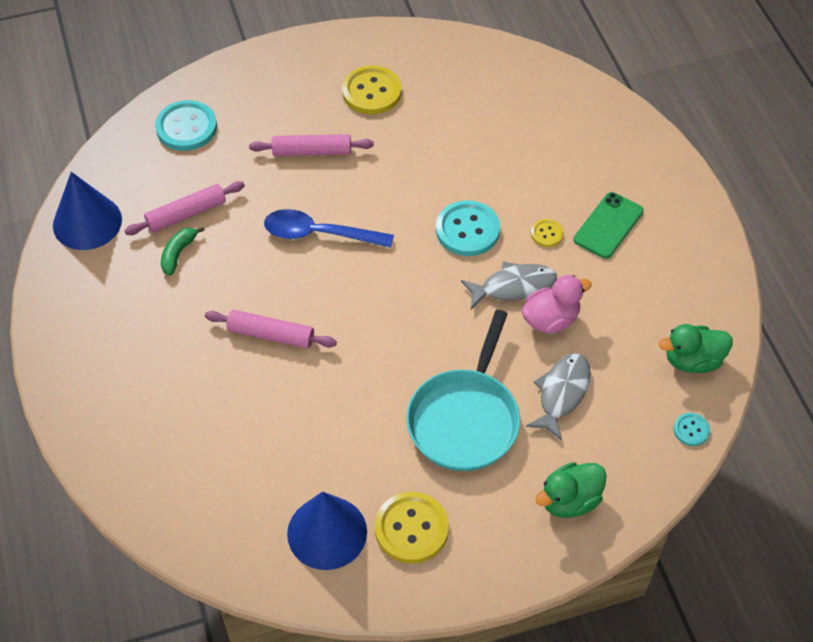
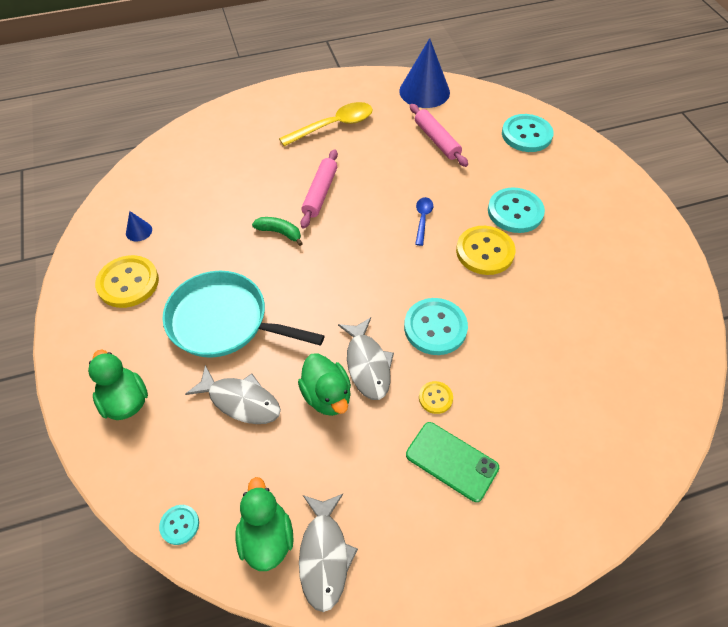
camera: 90 degrees right, 0 degrees up
(145, 324) = (333, 126): none -> yellow spoon
(178, 253) = (398, 138): green banana -> green banana (280, 232)
(312, 151) = (515, 212): pink rolling pin -> turquoise button
(319, 234) = (422, 219): blue spoon -> blue spoon, size x0.54
(327, 532) = (139, 231): blue cone -> blue cone, size x0.43
(371, 92) = (598, 252): yellow button -> yellow button (485, 252)
(551, 320) = (327, 396): pink duck -> green duck
(702, 317) = (324, 556): none -> grey fish

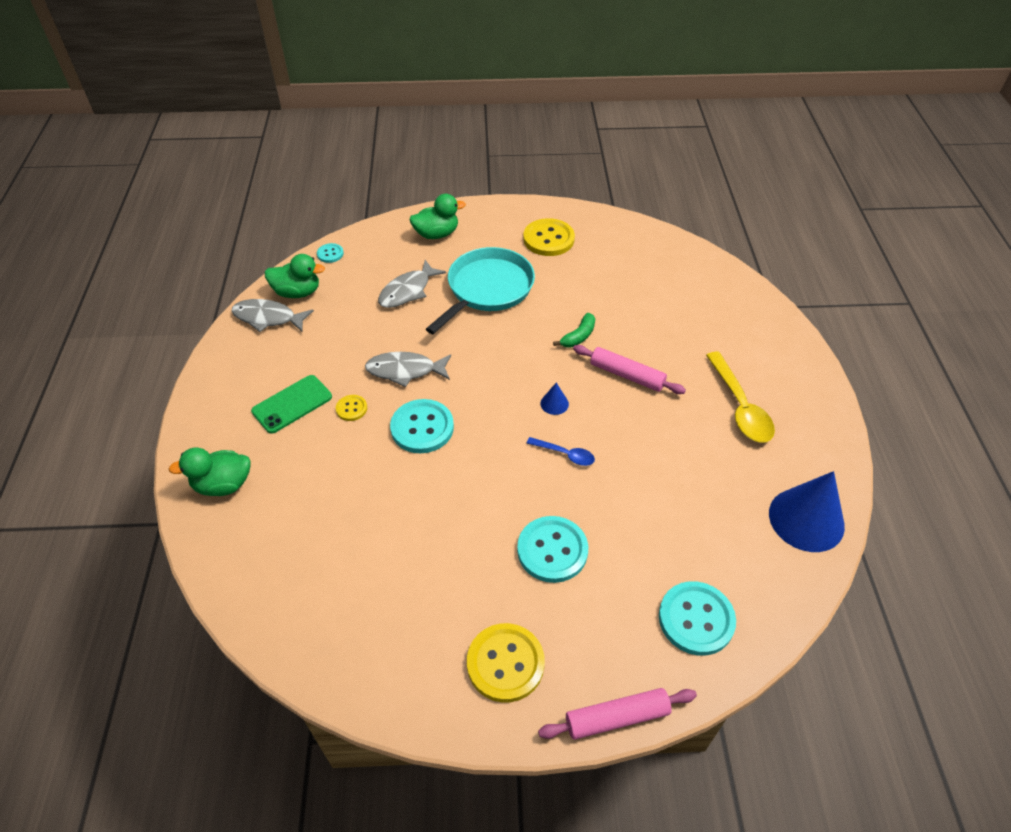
camera: 105 degrees right, 5 degrees down
(139, 231) = (606, 247): blue cone -> blue cone (554, 403)
(327, 396) = (388, 340): green duck -> green duck (223, 484)
(437, 140) = (699, 505): pink rolling pin -> pink rolling pin (617, 718)
(485, 252) = (501, 498): yellow button -> yellow button (505, 663)

